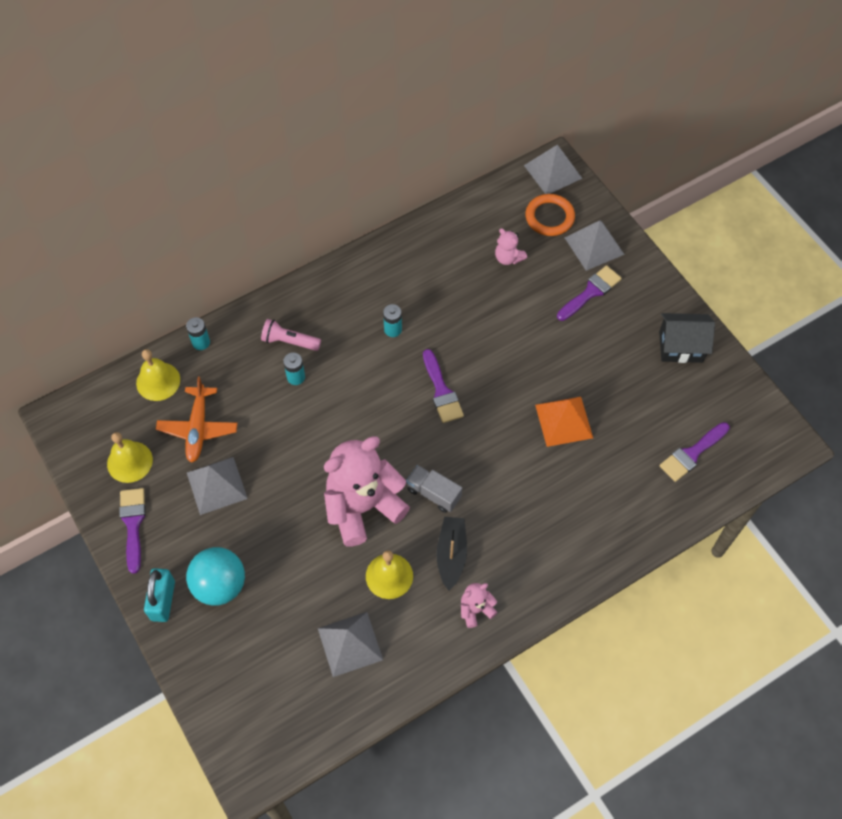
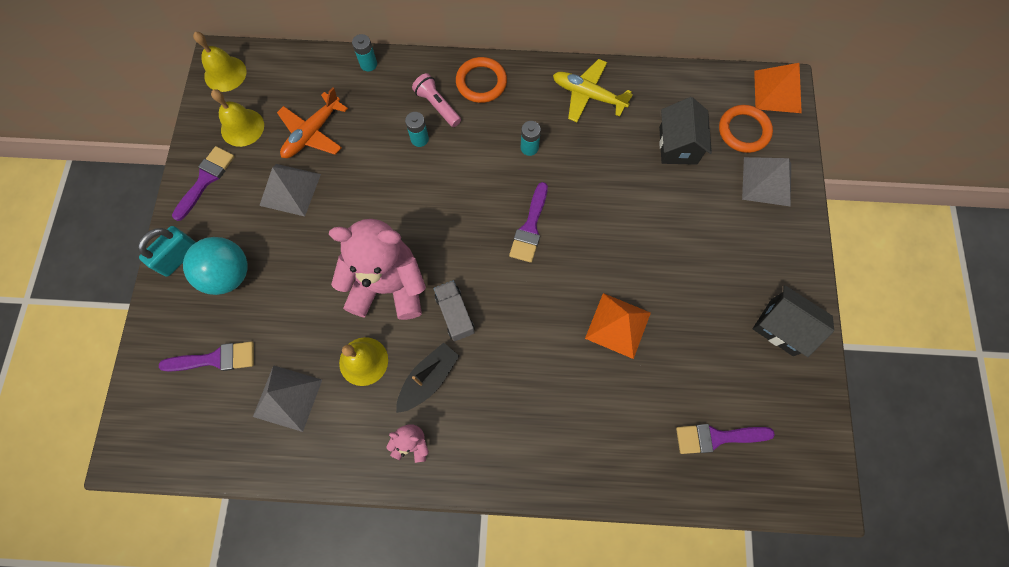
camera: 35 degrees right, 10 degrees up
(158, 381) = (312, 75): yellow bell -> yellow bell (225, 73)
(312, 301) = (481, 82): none -> orange ring
(408, 260) = (588, 95): none -> yellow plane
(508, 258) = (678, 145): pink teddy bear -> black house
(553, 172) = (777, 91): grey pyramid -> orange pyramid
(590, 292) = (731, 222): purple brush -> purple brush (215, 359)

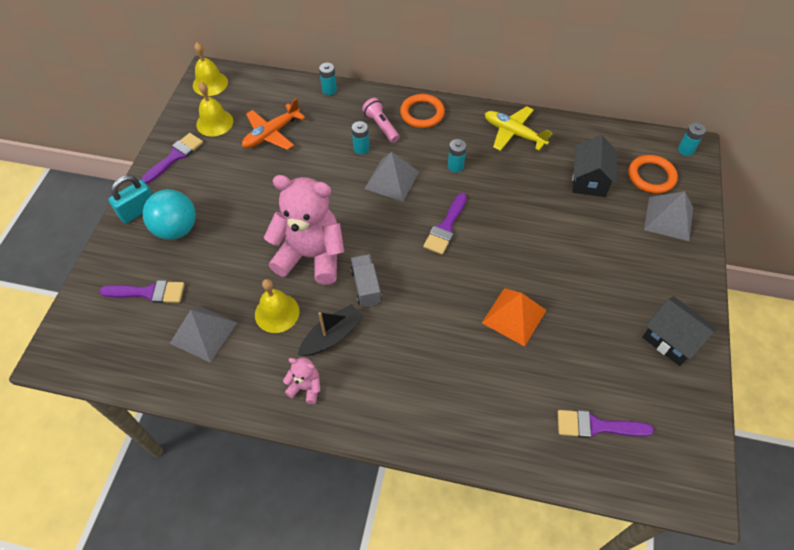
camera: 10 degrees right, 15 degrees down
(290, 189) = (243, 172): grey pyramid -> grey pyramid (391, 180)
(777, 91) = (685, 150): orange pyramid -> turquoise battery

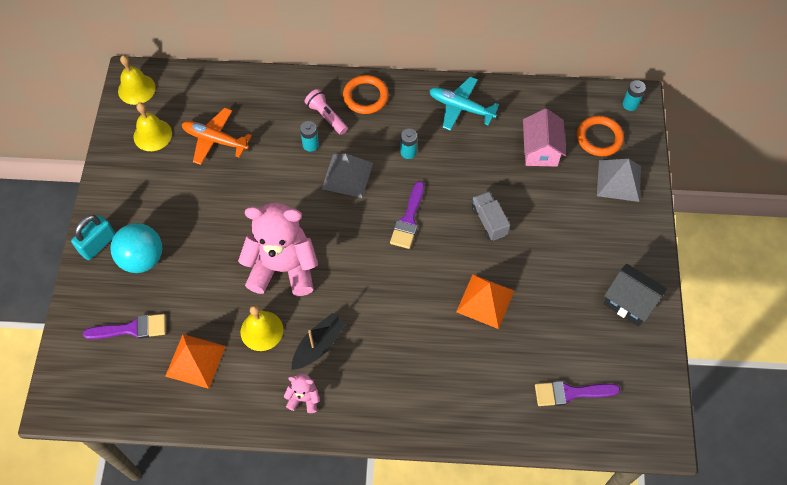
camera: 10 degrees left, 5 degrees up
(175, 156) = (120, 179): purple brush -> none
(203, 332) = (195, 361): grey pyramid -> orange pyramid
(271, 134) = (215, 140): orange plane -> orange plane turned 75 degrees clockwise
(329, 90) = (265, 81): turquoise battery -> none
(366, 286) = (342, 291): grey truck -> grey truck (489, 221)
(513, 133) = (461, 107): yellow plane -> turquoise plane
(589, 180) = (540, 150): black house -> pink house

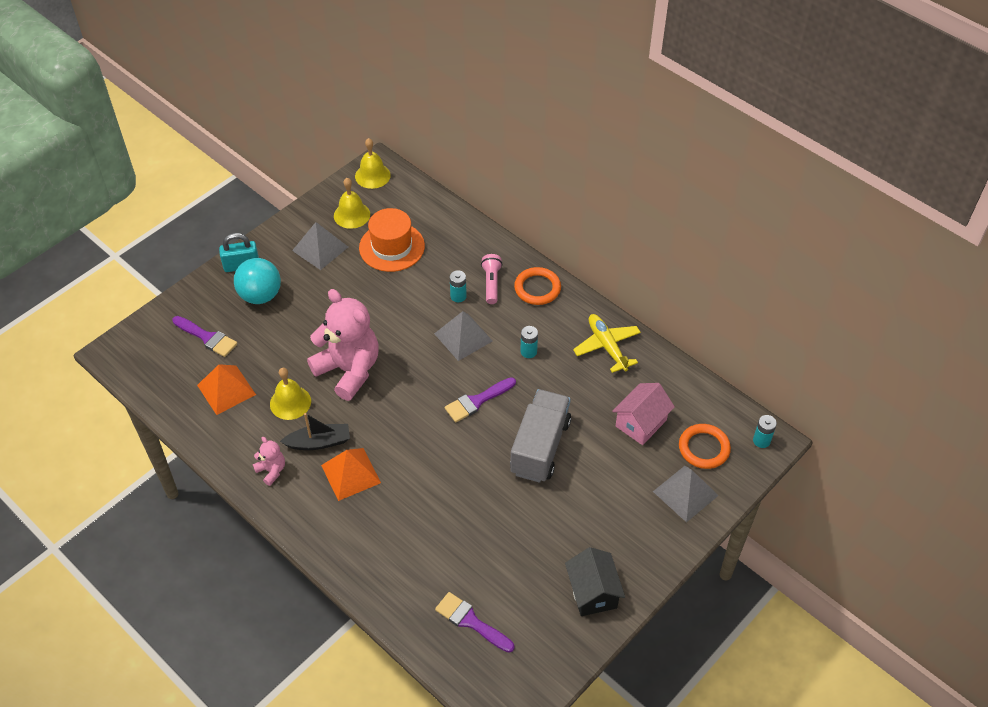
camera: 40 degrees right, 10 degrees down
(154, 182) = (320, 248): none -> grey pyramid
(215, 140) = (392, 247): orange plane -> orange hat
(461, 107) = (607, 346): turquoise plane -> yellow plane
(485, 301) = (475, 503): orange pyramid -> orange pyramid (351, 474)
(489, 221) = (540, 447): grey truck -> grey truck, size x1.83

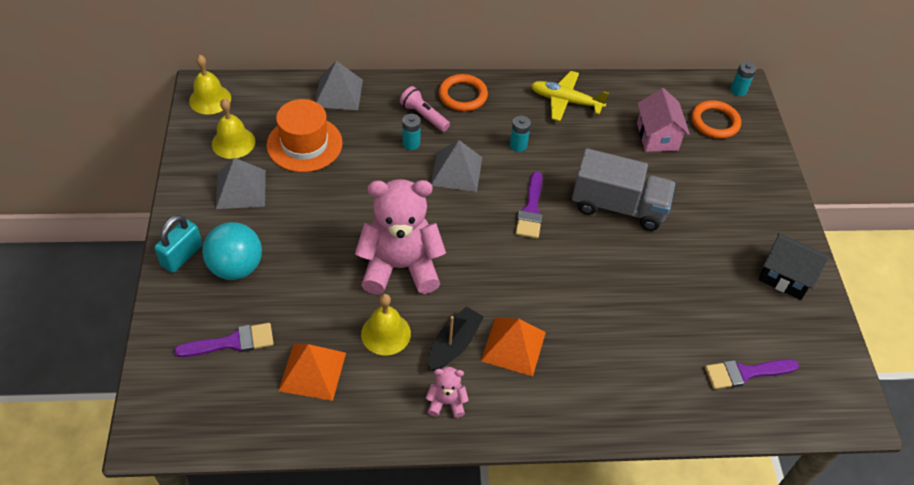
camera: 50 degrees left, 0 degrees up
(540, 447) = (618, 206): grey truck -> grey truck turned 135 degrees clockwise
(685, 493) = (744, 160): grey pyramid -> grey pyramid (338, 93)

